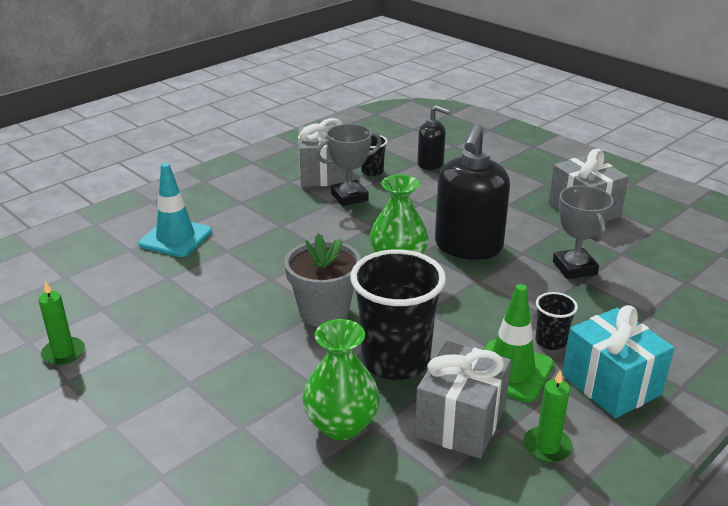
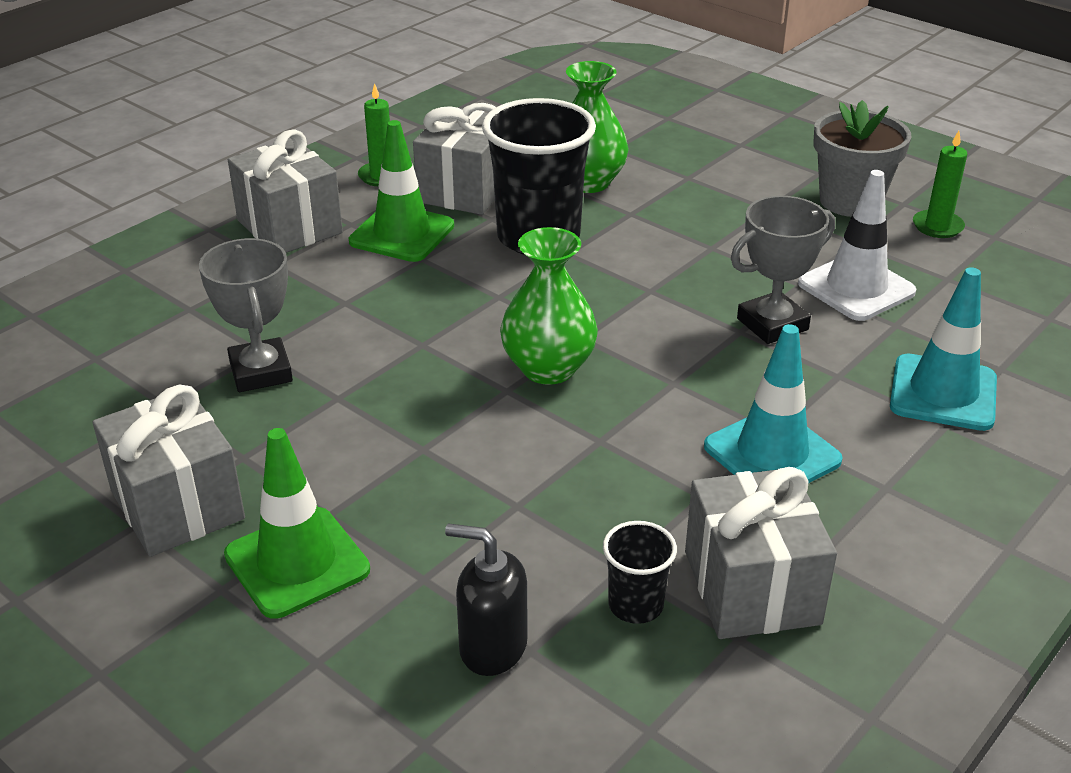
camera: 175 degrees right, 5 degrees up
(173, 303) = (856, 288): none -> white traffic cone
(288, 216) = (772, 453): none -> turquoise traffic cone
(324, 312) = (642, 287): grey flower pot -> grey flower pot (850, 201)
(349, 197) = (667, 513): grey trophy -> grey trophy (772, 324)
(468, 247) = (429, 403): black soap dispenser -> none
(517, 189) = (297, 562): none -> green traffic cone
(550, 341) = (342, 266): black cup -> none
(611, 384) = (289, 227): turquoise gift -> grey gift

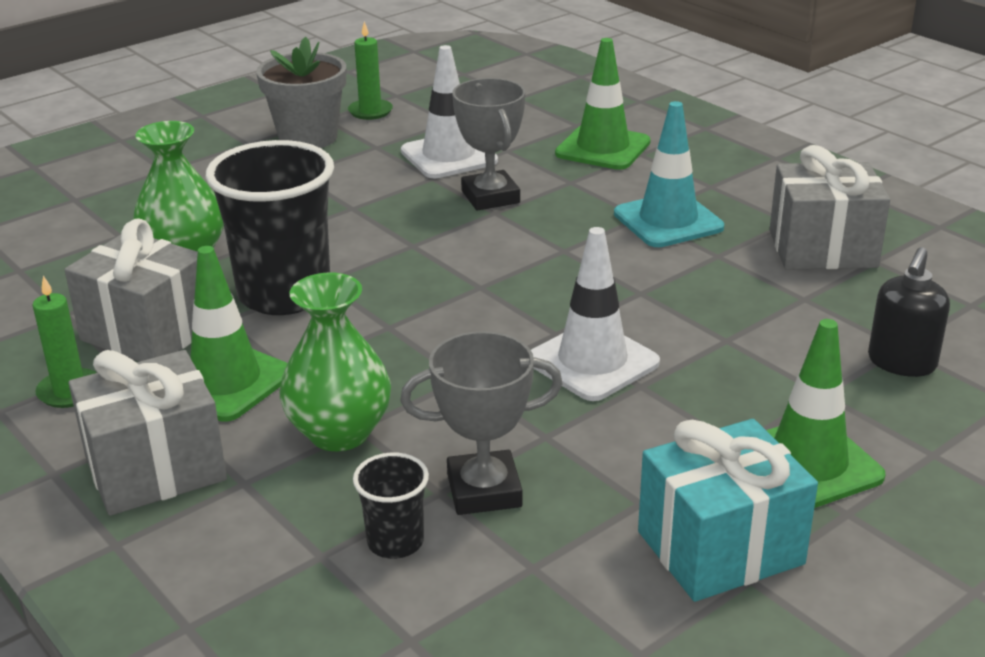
camera: 80 degrees left, 5 degrees down
(177, 505) = (720, 548): grey gift -> turquoise gift
(459, 415) = (592, 362): none -> white traffic cone
(548, 368) = (526, 308): green vase -> green vase (339, 432)
(635, 605) = (846, 296): black cup -> black cup (395, 542)
(943, 393) = (603, 148): turquoise traffic cone -> green traffic cone

